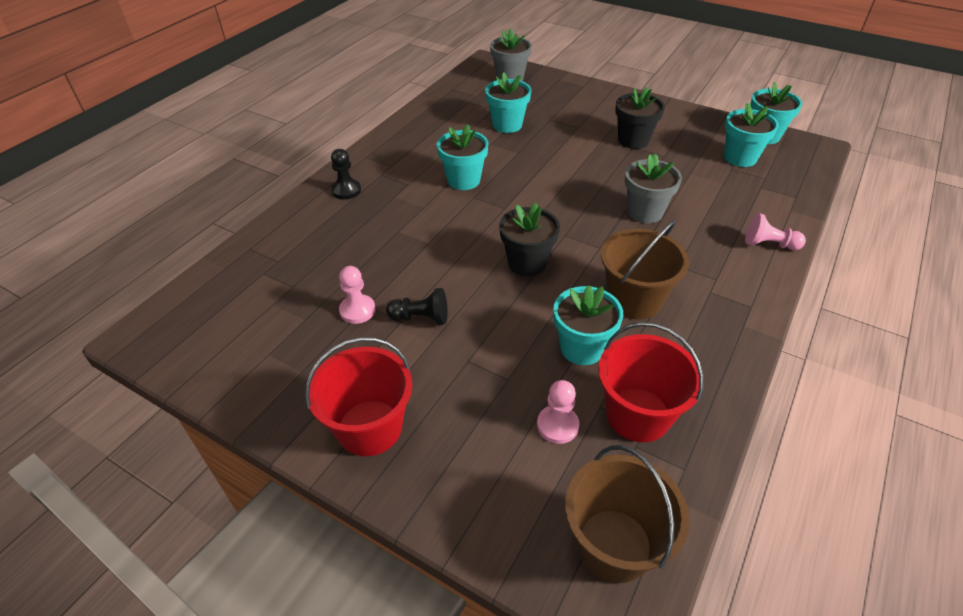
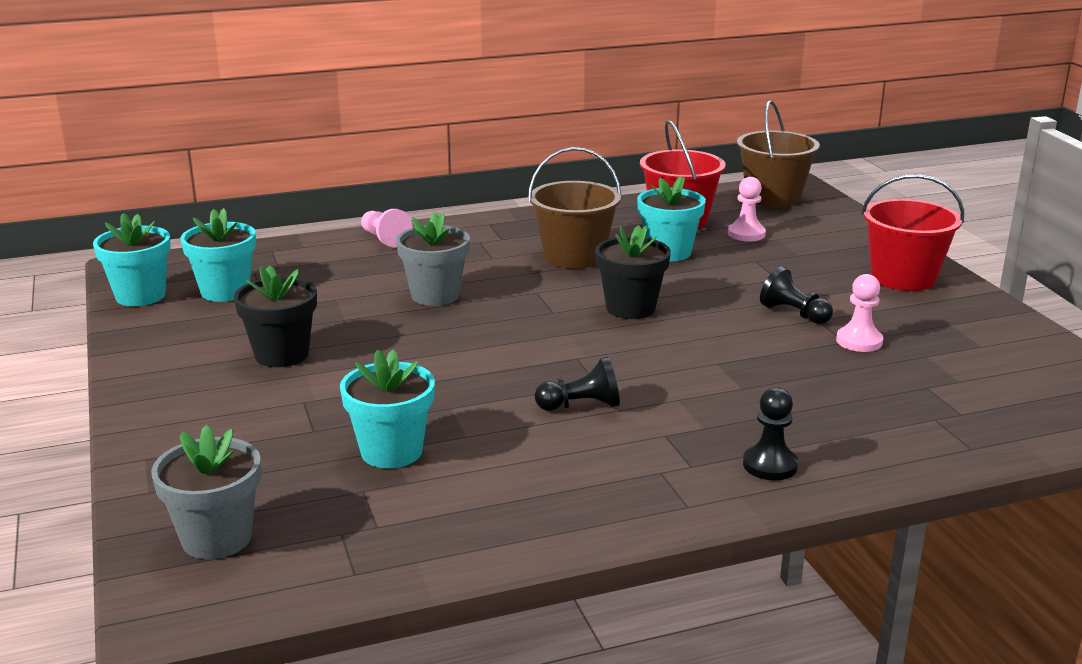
camera: 140 degrees left, 20 degrees down
(463, 180) = (581, 406): turquoise flower pot -> black pawn

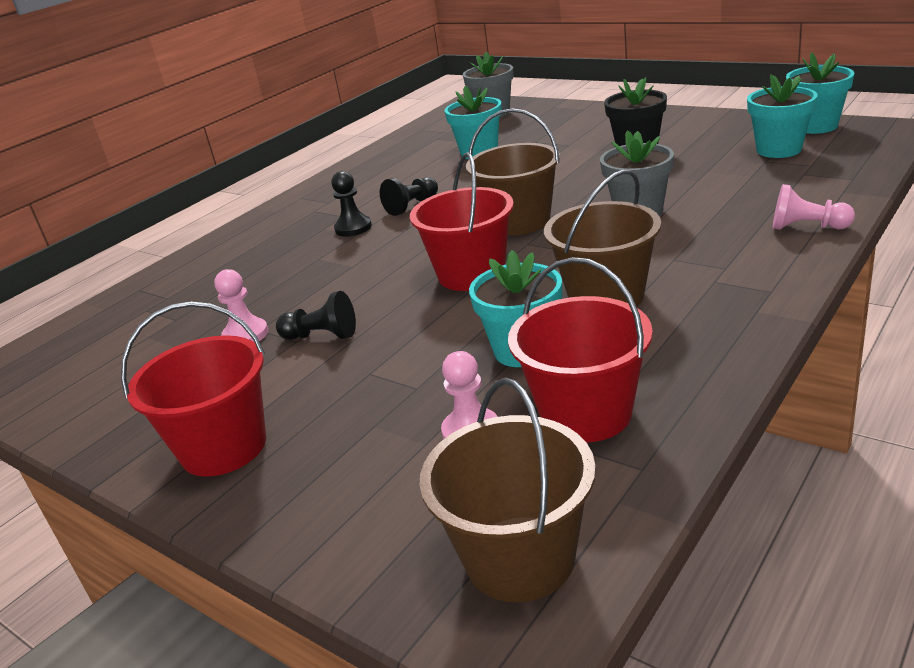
camera: 150 degrees right, 5 degrees up
(523, 333) = (519, 221): none -> brown bucket
(630, 308) = (471, 274): black flower pot -> red bucket
(770, 465) = (268, 228): black pawn -> black pawn (353, 228)

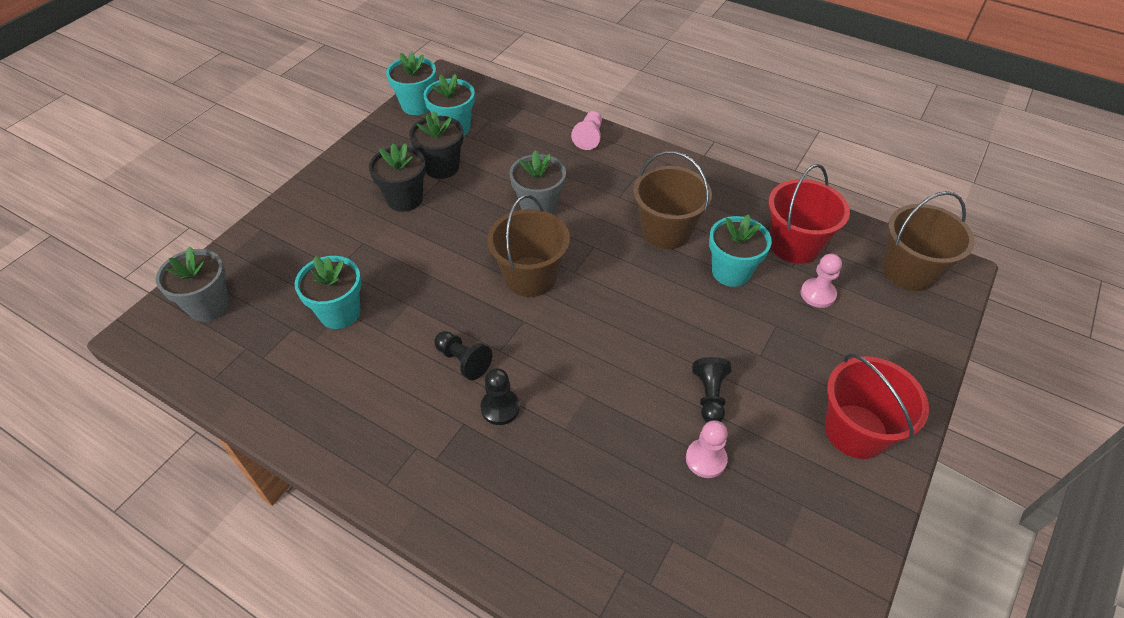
camera: 100 degrees left, 20 degrees up
(471, 274) = (620, 304): red bucket -> none
(698, 155) = (442, 167): none -> black flower pot

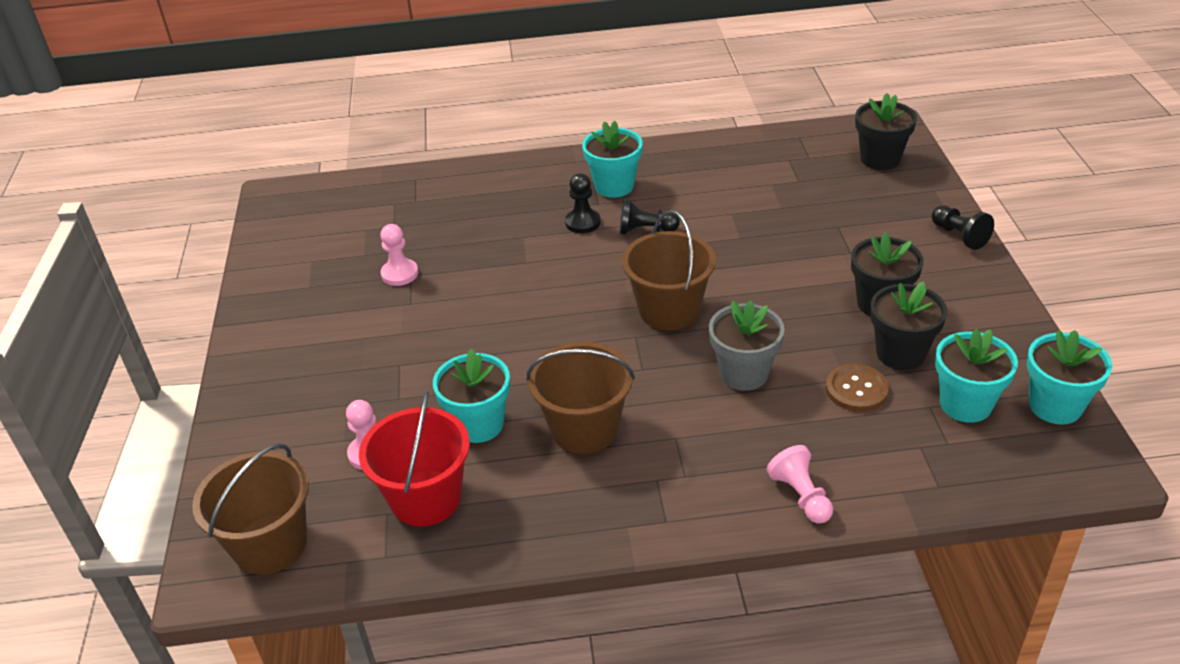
camera: 145 degrees right, 10 degrees down
(209, 306) = (880, 159): grey flower pot -> black flower pot
(340, 313) = (782, 205): turquoise flower pot -> turquoise flower pot (614, 186)
(492, 164) = (856, 389): none -> brown button
(709, 396) = (424, 311): black pawn -> black pawn (959, 236)
(856, 431) = (282, 352): red bucket -> none

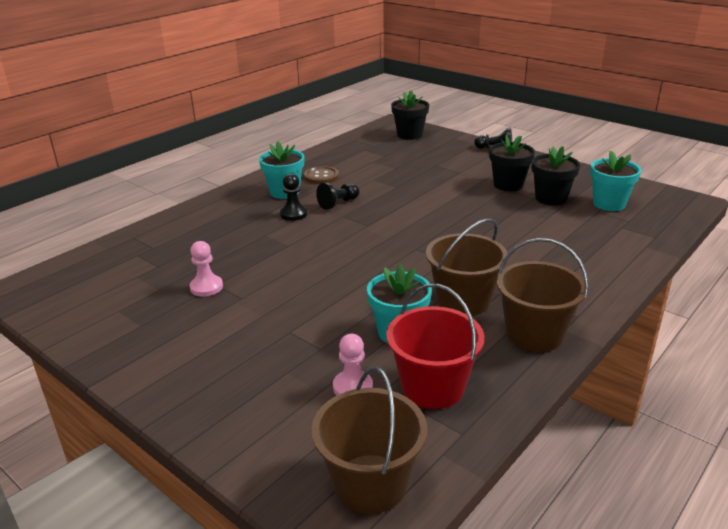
camera: 45 degrees left, 10 degrees down
(669, 310) = (413, 230): brown bucket -> brown bucket (534, 334)
(744, 373) = (499, 237): grey flower pot -> none
(801, 496) = (613, 271): pink pawn -> none
(856, 389) = (558, 219): brown button -> brown button (321, 176)
(1055, 406) = (639, 189): turquoise flower pot -> none

